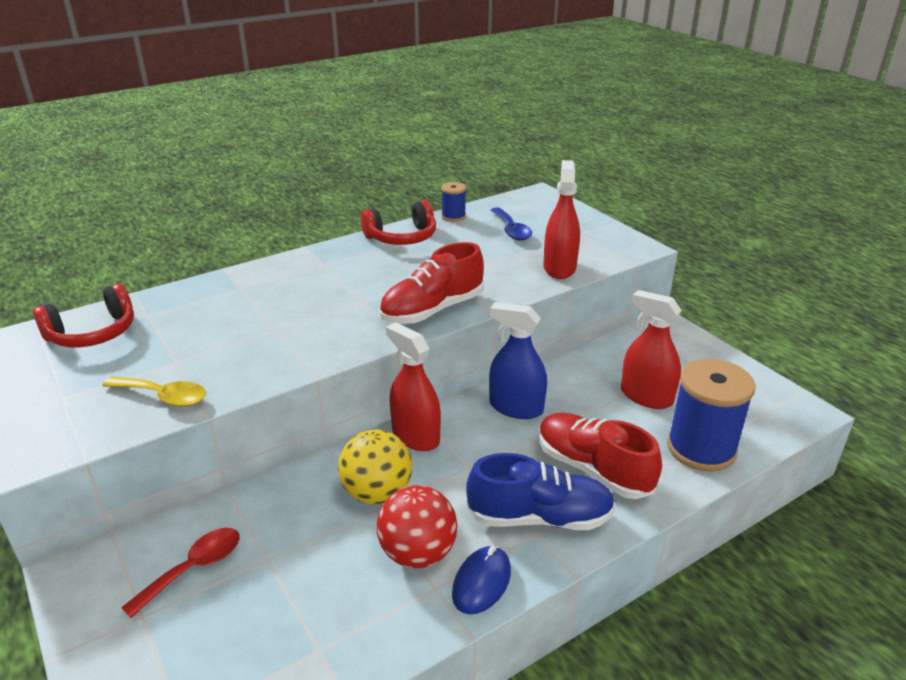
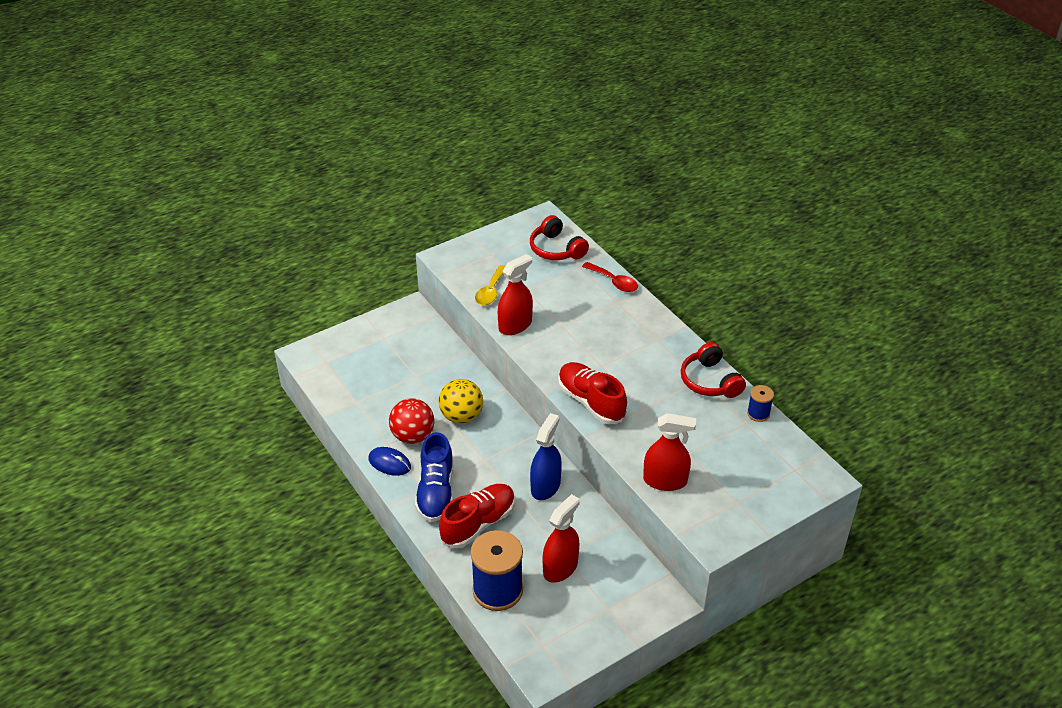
camera: 90 degrees right, 10 degrees up
(194, 568) = (410, 350): red spoon -> red spoon (614, 282)
(415, 436) = (514, 432): red spray bottle -> red spray bottle (515, 325)
(511, 230) = (735, 453): blue spoon -> none

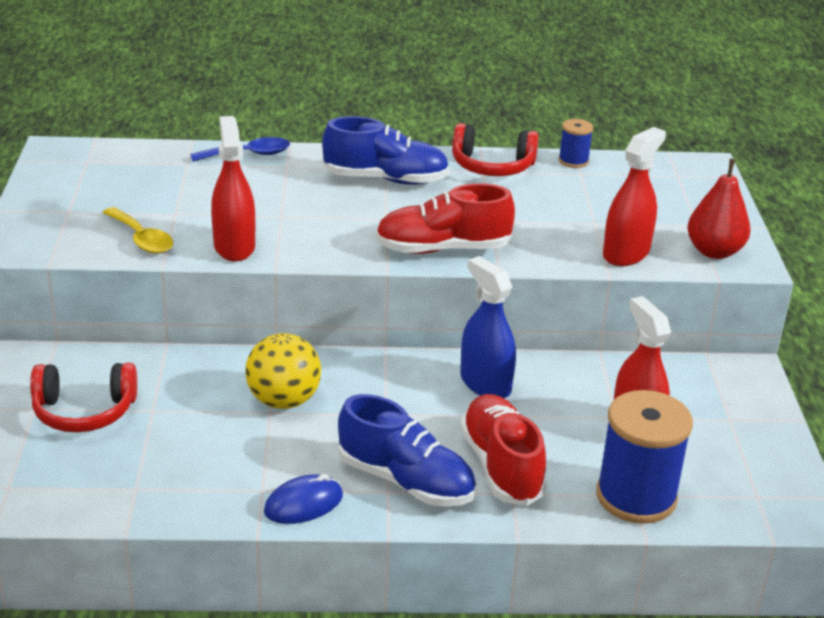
camera: 60 degrees left, 10 degrees down
(413, 436) = (273, 459): red ball -> none
(556, 249) = (131, 165): red headphones -> red headphones (84, 411)
(614, 282) = (248, 154): red spoon -> blue spoon
(644, 345) = (385, 179): none -> blue shoe
(709, 521) = (714, 251): none -> red pear

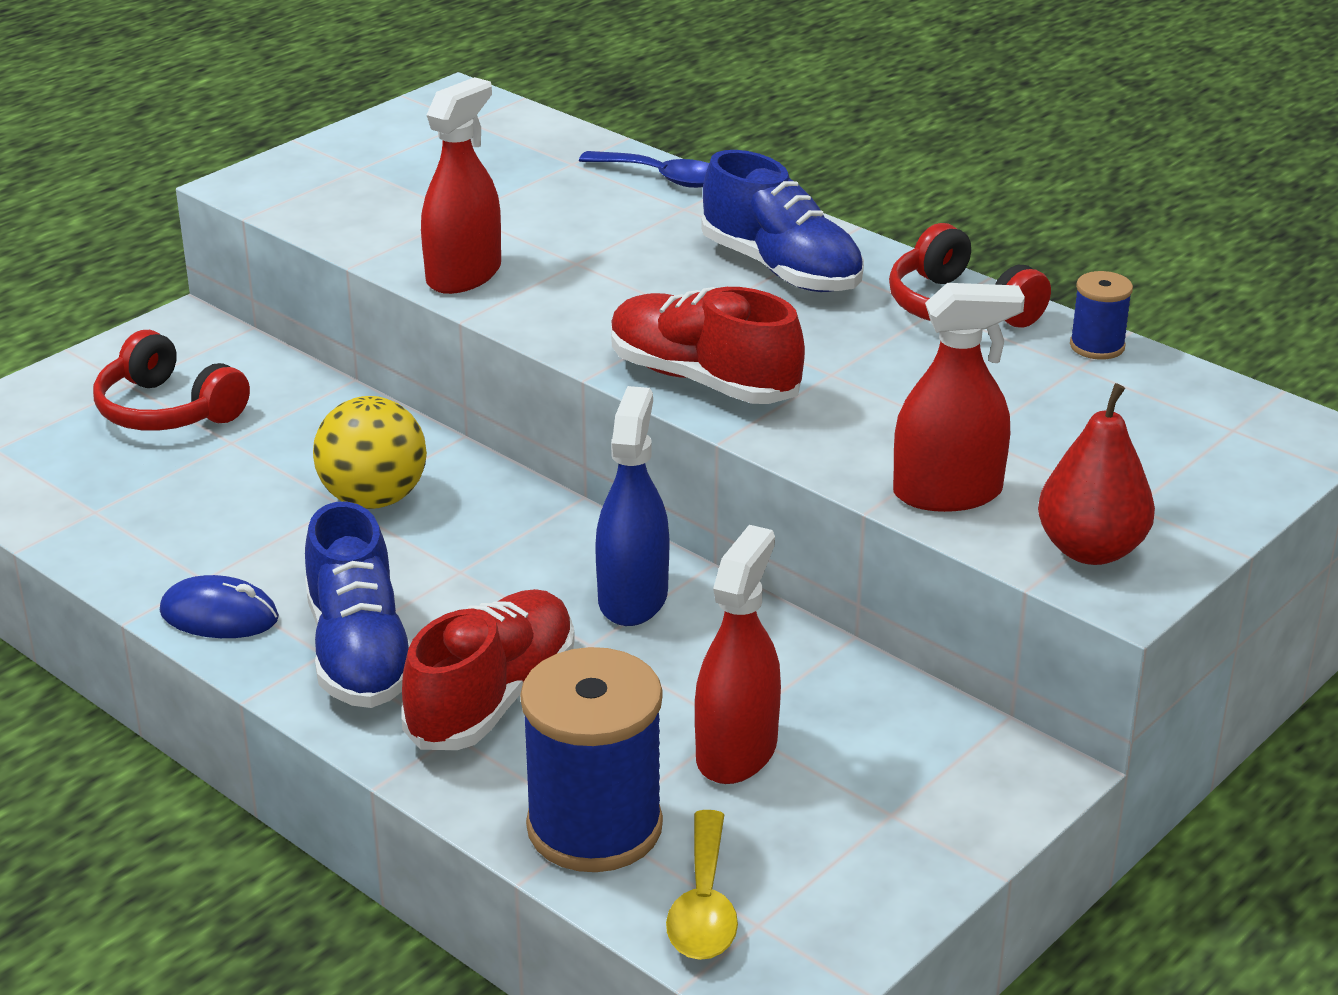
camera: 45 degrees right, 0 degrees up
(141, 239) = (381, 227): yellow spoon -> yellow spoon (703, 905)

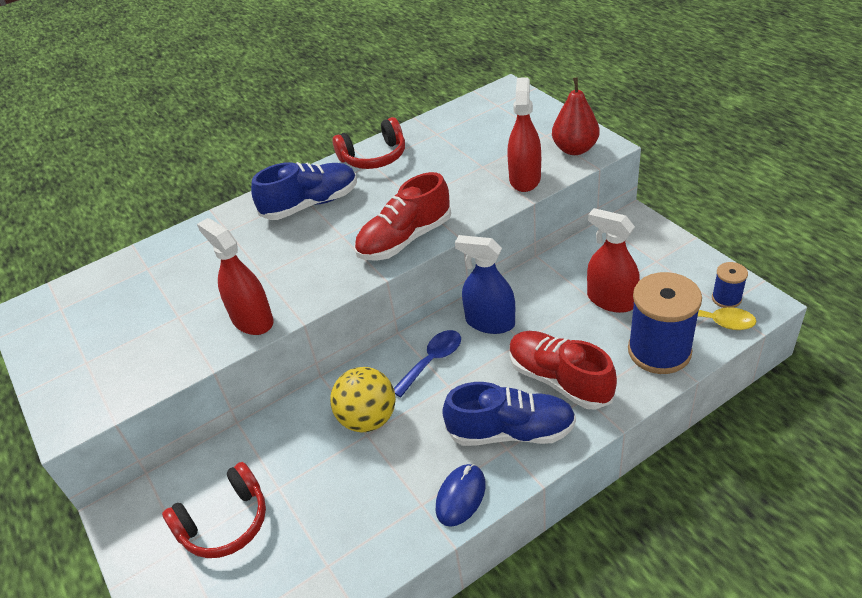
camera: 70 degrees left, 10 degrees up
(662, 178) = (189, 235): blue spoon -> blue spoon (432, 361)
(1097, 346) = (423, 126): blue spool -> blue spool (726, 298)

